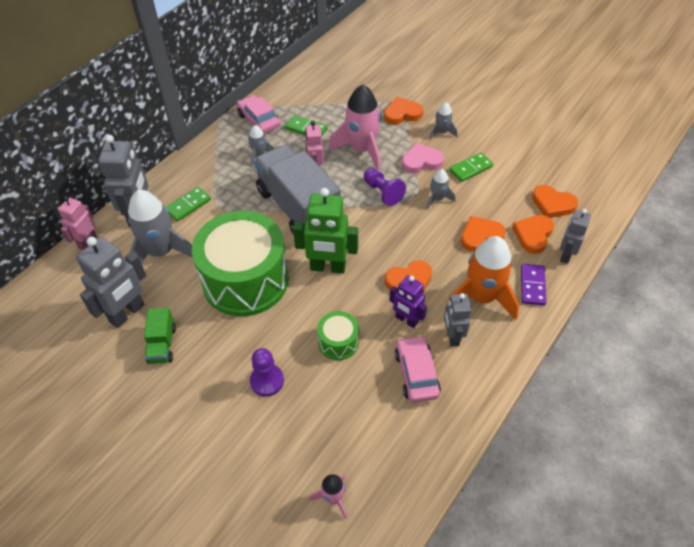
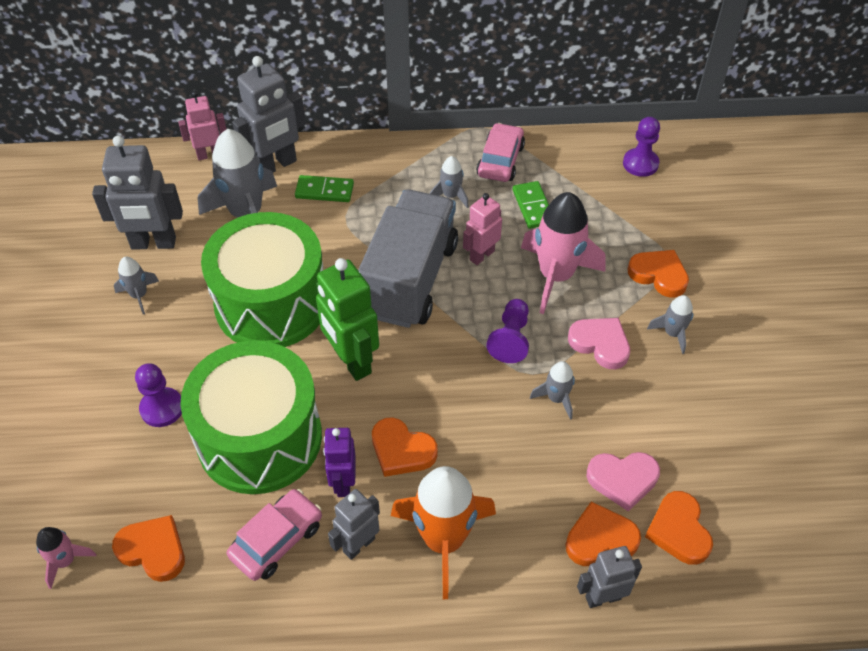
camera: 50 degrees right, 0 degrees up
(162, 345) = (139, 295): green truck -> grey rocket
(325, 73) = (640, 164): none -> purple pawn
(338, 342) = (259, 438): green drum -> green drum, size x2.27
(470, 168) = (643, 401): green domino -> none
(480, 236) = (541, 480): orange heart -> orange heart (153, 550)
(508, 205) = (622, 480): none -> pink heart
(532, 286) = (514, 587): purple domino -> none

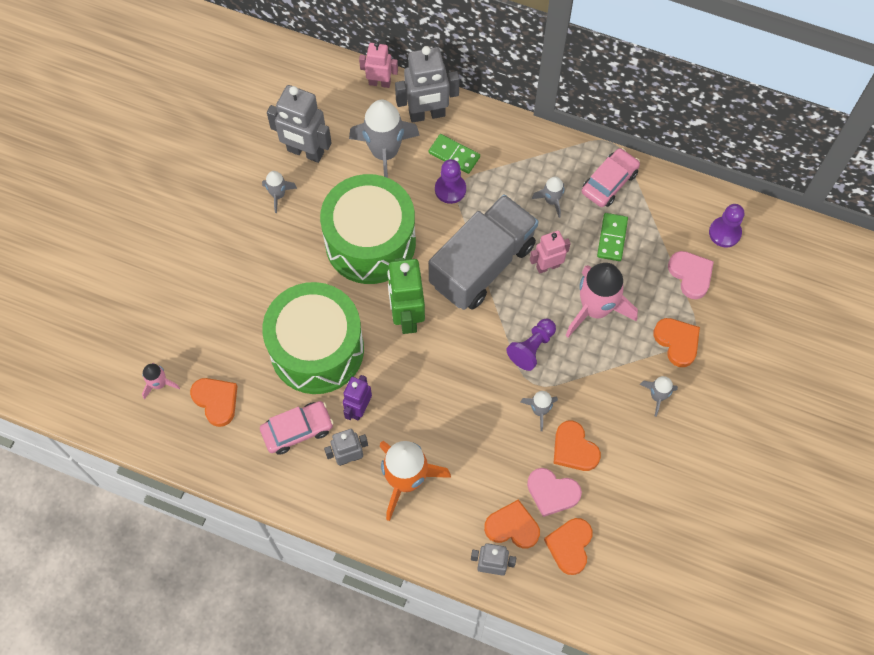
camera: 25 degrees right, 15 degrees up
(162, 408) = (260, 297): purple pawn -> purple pawn (450, 189)
(401, 450) = (409, 402): orange heart -> orange heart (574, 449)
(600, 344) = (597, 381): pink heart -> pink heart (690, 275)

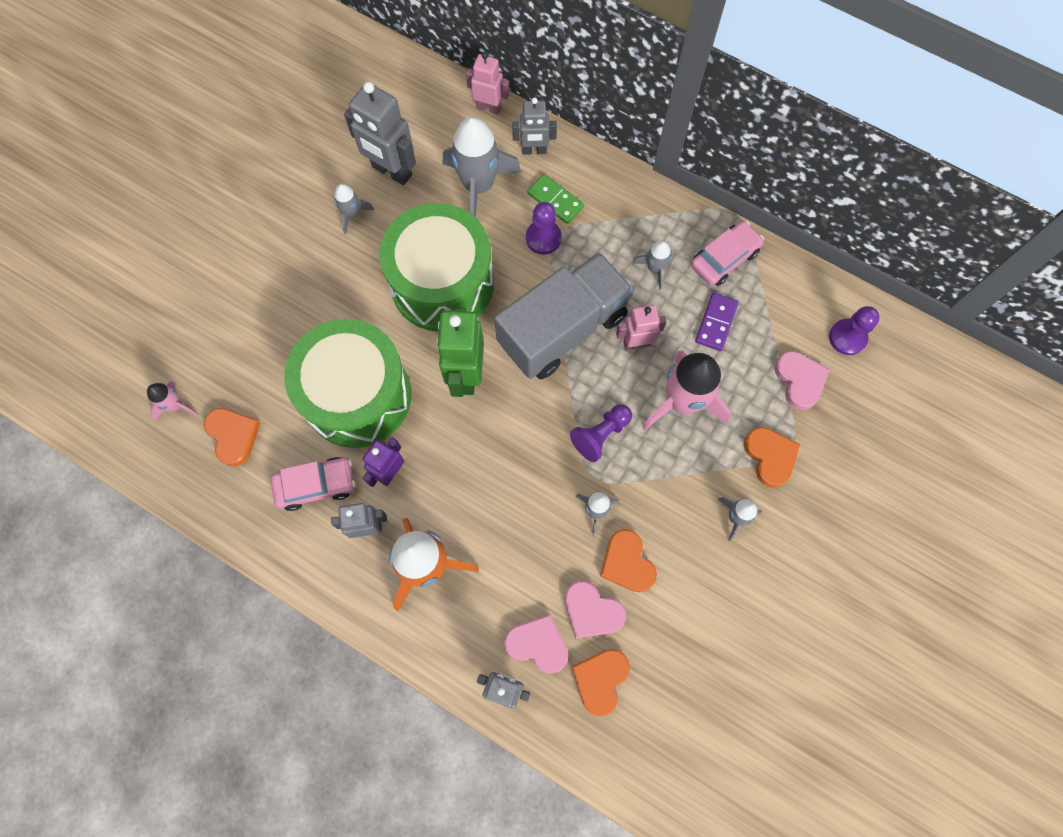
camera: 10 degrees right, 5 degrees up
(427, 114) = (534, 150): grey robot -> grey robot, size x0.61
(512, 527) = (538, 644): orange heart -> pink heart
(612, 238) = (716, 323): green domino -> purple domino

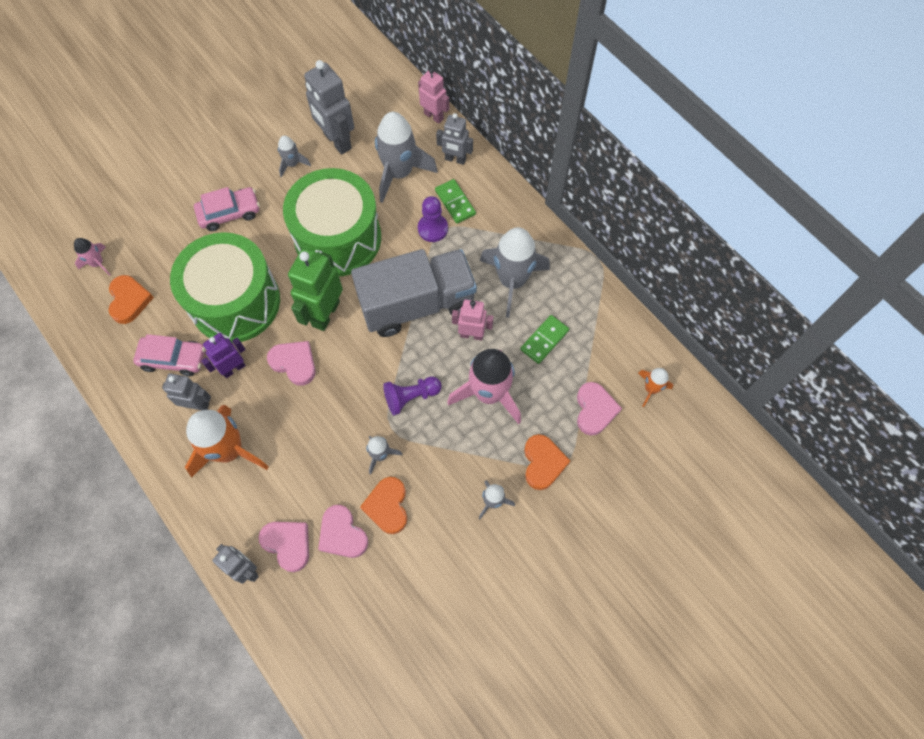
camera: 20 degrees right, 5 degrees down
(456, 442) = (294, 363): none -> pink heart
(600, 680) = (325, 591): orange heart -> none
(654, 269) = (512, 281): grey rocket -> grey rocket, size x2.04
(716, 323) = (544, 340): purple domino -> green domino
(724, 258) = (573, 291): pink car -> pink car (229, 213)
(847, 337) = (651, 389): purple pawn -> orange rocket

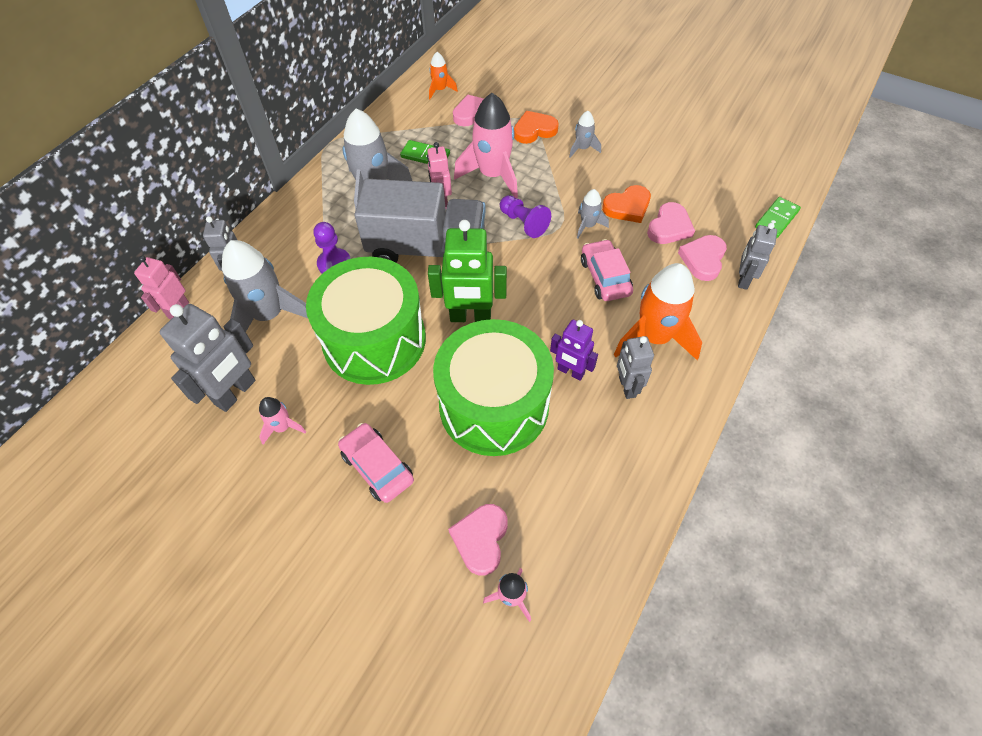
camera: 110 degrees left, 10 degrees down
(129, 300) = (544, 524): orange heart -> none
(173, 359) = (590, 435): pink car -> pink car (605, 277)
(292, 164) = (282, 427): grey rocket -> pink rocket
(294, 363) = (537, 321): pink heart -> pink heart (481, 539)
(417, 304) = (427, 249): grey truck -> grey truck turned 135 degrees clockwise
(455, 202) = (296, 256): green domino -> green domino (776, 219)

